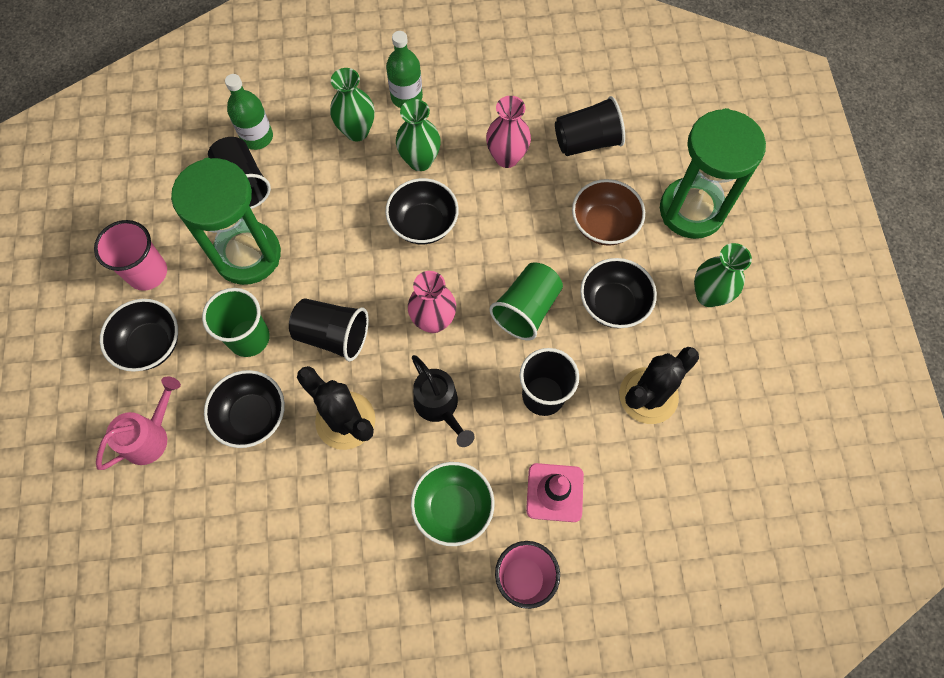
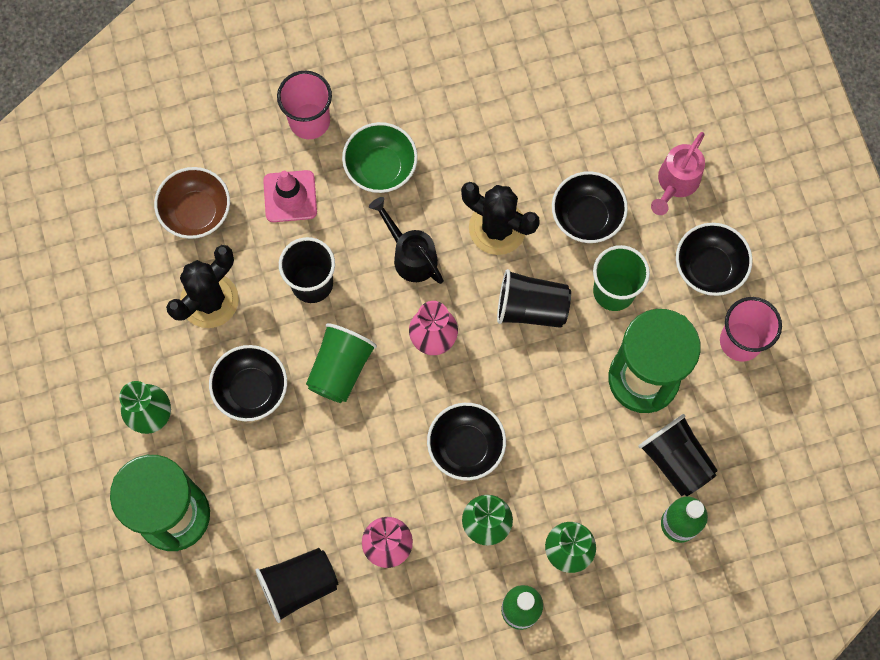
camera: 170 degrees right, 5 degrees up
(604, 225) = (269, 480): brown bowl -> brown bowl (196, 212)

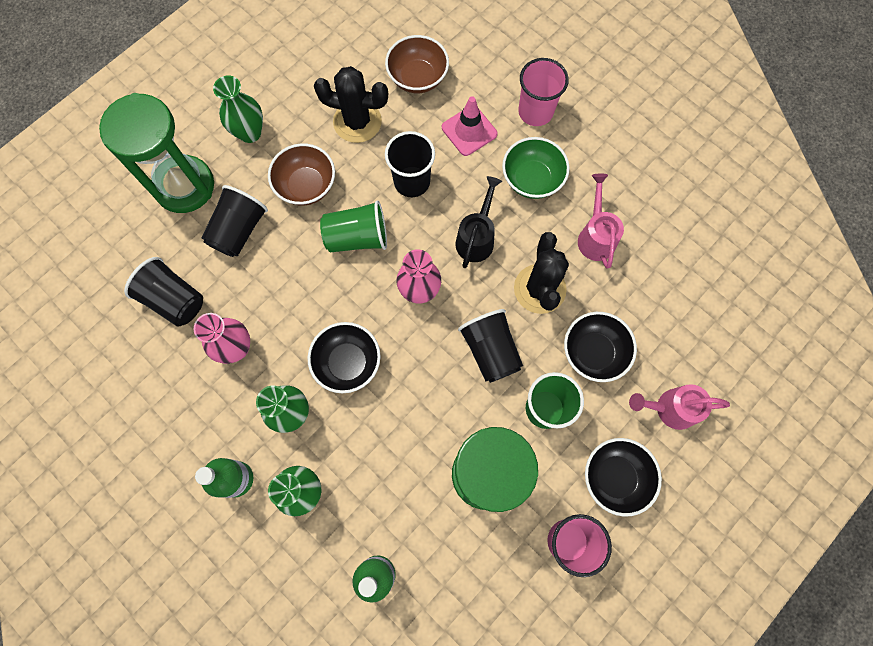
camera: 60 degrees right, 0 degrees up
(251, 390) = (306, 186): black bowl -> brown bowl
(475, 145) = (595, 236): none -> pink watering can
(676, 460) = (431, 541): black cup -> black cup (239, 230)

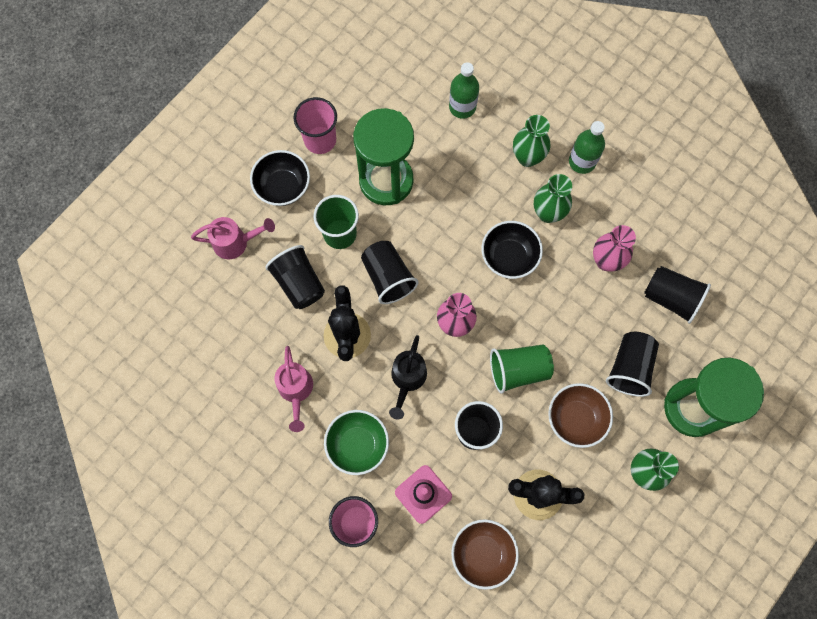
camera: 175 degrees right, 0 degrees up
(593, 352) = (299, 283): black bowl -> black cup

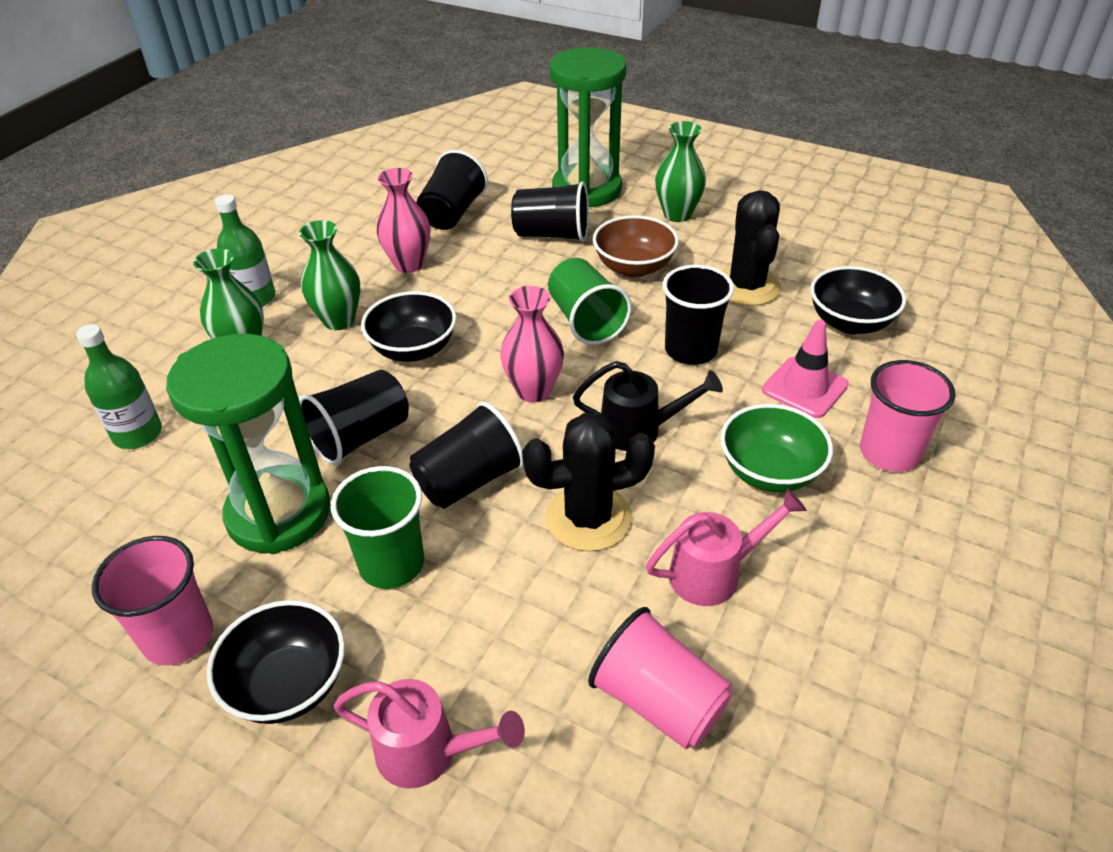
camera: 100 degrees left, 30 degrees down
(233, 343) = (658, 701): none -> pink cup
(235, 242) = (428, 752): pink watering can -> pink watering can turned 120 degrees clockwise
(299, 283) = (503, 610): black cup -> black cup (360, 436)
(482, 553) = (850, 322): brown bowl -> black bowl

